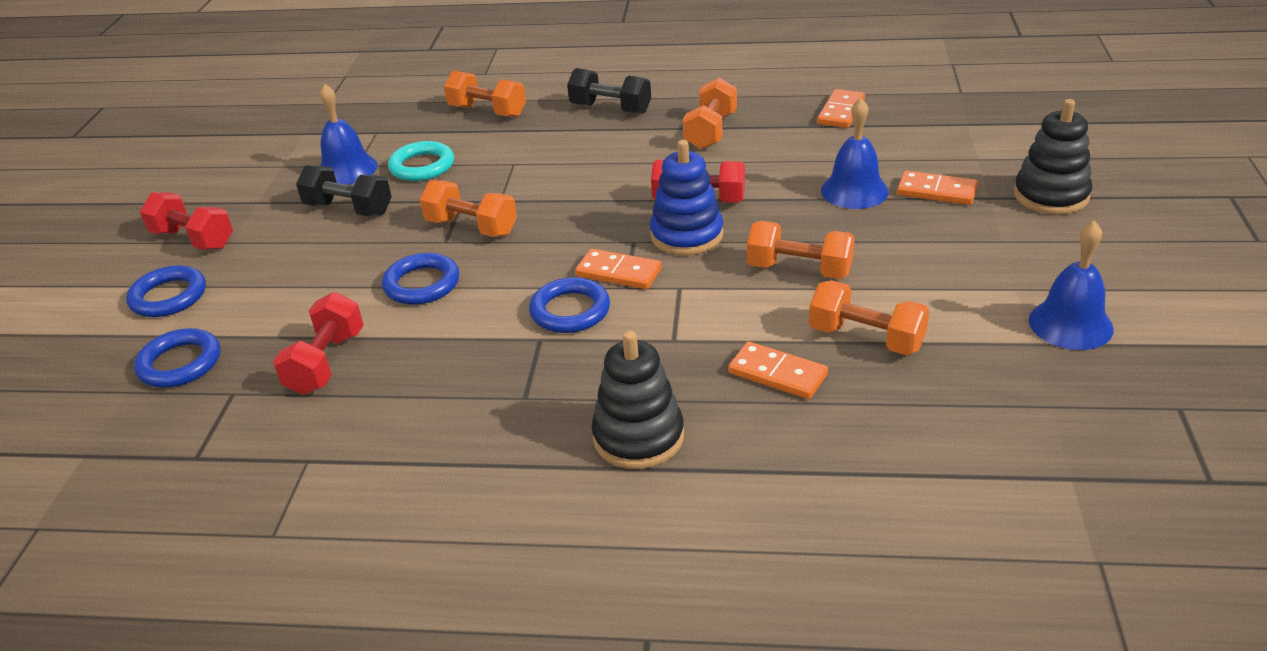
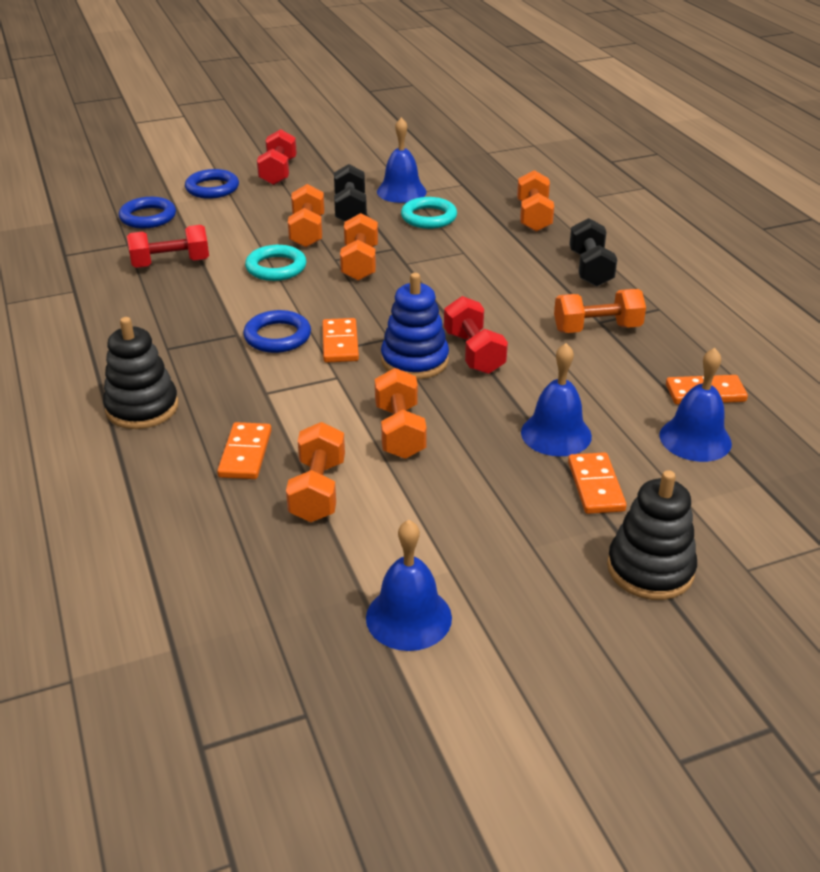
camera: 60 degrees right, 0 degrees up
(364, 247) = (307, 232): none -> orange dumbbell
(422, 284) = (276, 267): blue ring -> turquoise ring
(899, 133) = (695, 439): none -> blue bell

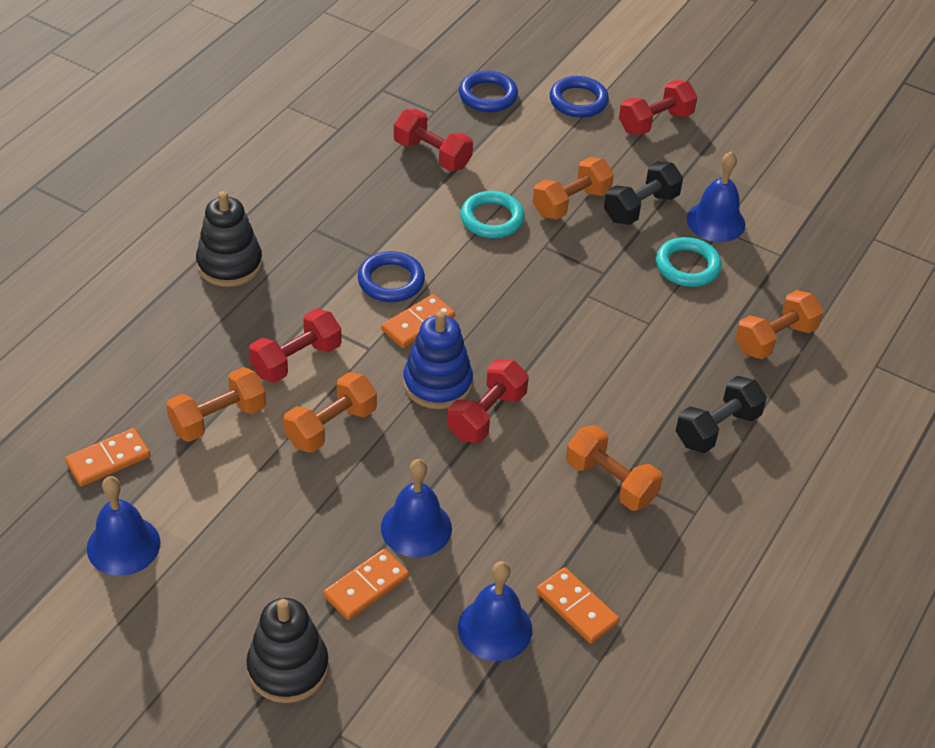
camera: 50 degrees right, 10 degrees up
(245, 454) = (226, 354): orange domino -> orange domino (108, 460)
(303, 418) = (296, 360): none -> red dumbbell
(360, 263) = (554, 266): orange dumbbell -> none

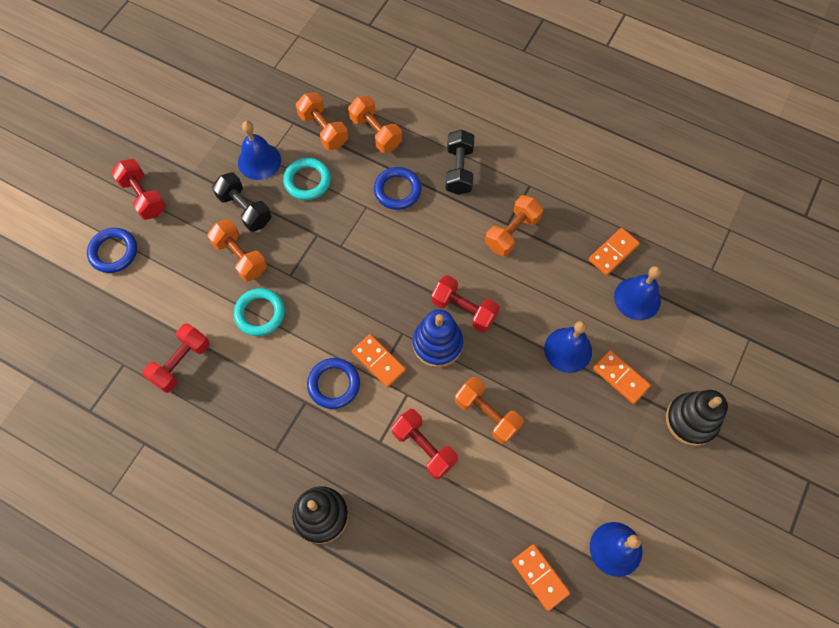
camera: 90 degrees left, 20 degrees up
(218, 419) = (489, 498): orange dumbbell -> orange dumbbell (323, 129)
(488, 96) = (103, 322): blue ring -> blue ring (397, 190)
(717, 428) = (459, 170): black dumbbell -> black dumbbell turned 45 degrees clockwise

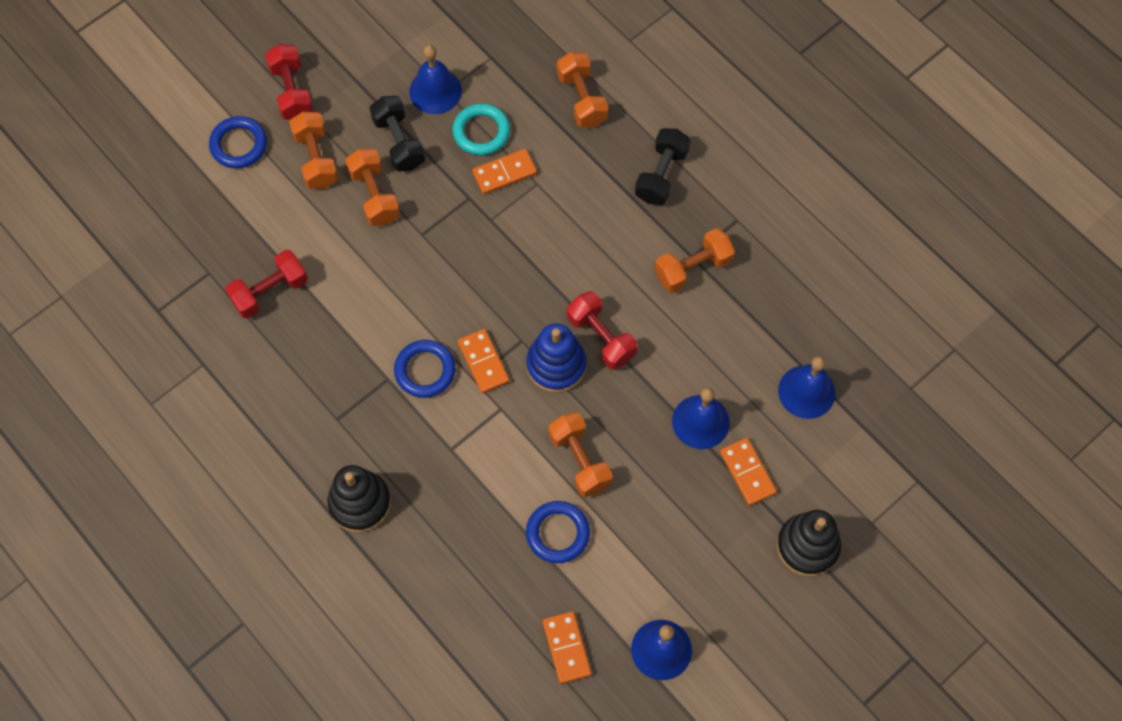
camera: 20 degrees right, 0 degrees up
(260, 313) = (373, 266): turquoise ring -> none
(323, 129) = (522, 76): orange dumbbell -> orange dumbbell (316, 159)
(397, 190) = (580, 176): blue ring -> blue ring (557, 533)
(424, 447) = (497, 471): red dumbbell -> none
(613, 252) = (802, 330): orange domino -> orange domino (504, 173)

